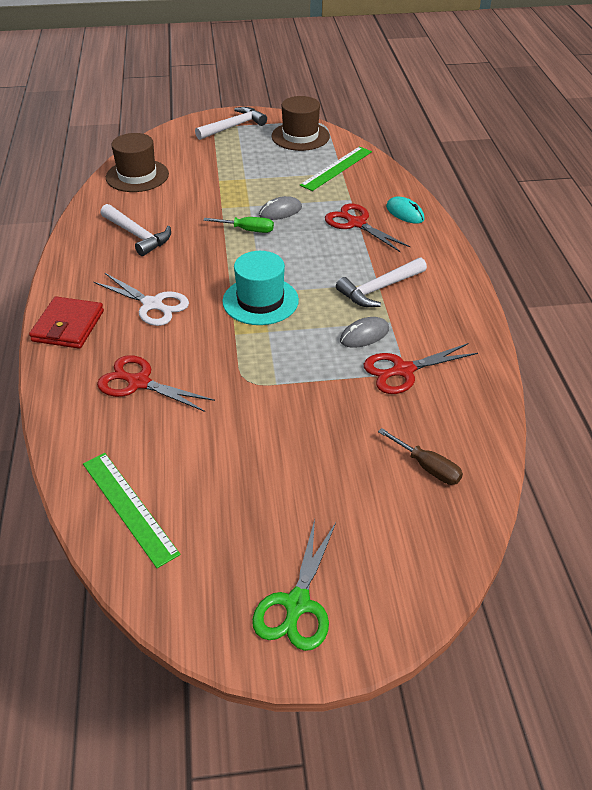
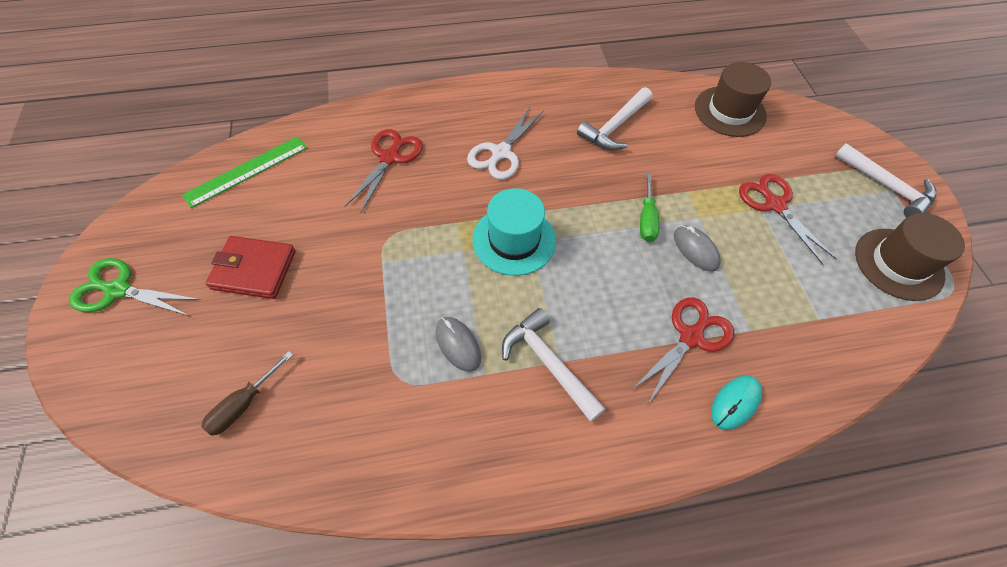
camera: 85 degrees right, 15 degrees up
(68, 326) = (466, 101): red wallet -> red wallet (254, 270)
(336, 168) = (827, 311): green ruler -> none
(403, 370) = (395, 386): red scissors -> red scissors (774, 205)

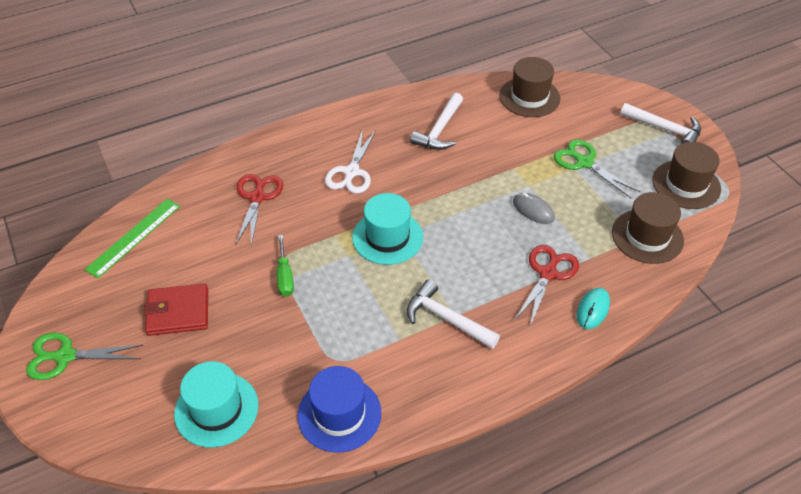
camera: 15 degrees left, 10 degrees down
(244, 404) = (216, 409): brown screwdriver -> turquoise hat
(378, 454) = (339, 414): none -> blue hat
(458, 344) = (371, 324): grey mouse -> none
(646, 219) = (488, 196): green screwdriver -> green screwdriver (285, 276)
(774, 205) = (584, 162): red scissors -> green scissors
(831, 320) = (647, 236): none -> brown hat

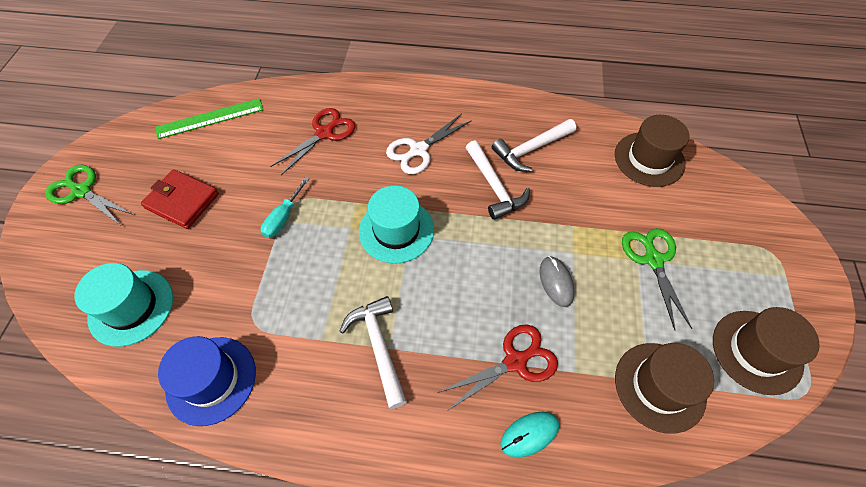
camera: 35 degrees right, 10 degrees up
(285, 276) = (283, 217): green screwdriver -> turquoise screwdriver
(664, 129) = (780, 271): white hammer -> white hammer (494, 186)

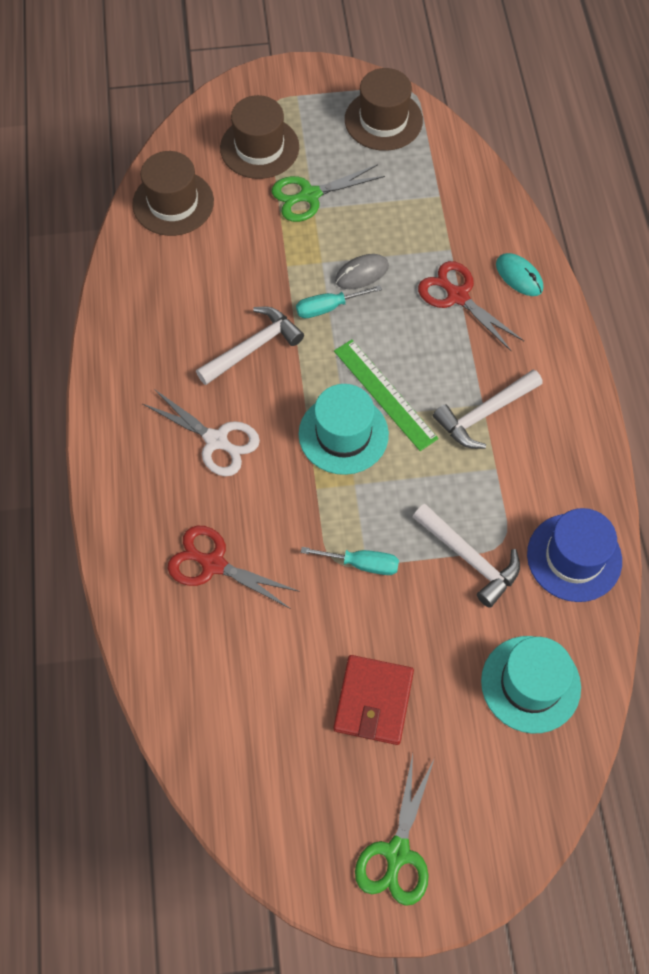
camera: 105 degrees left, 5 degrees up
(210, 118) = (221, 736): green ruler -> green ruler (385, 394)
(523, 247) = (328, 307): none -> turquoise screwdriver
(531, 149) = (185, 318): white hammer -> white hammer (469, 558)
(659, 386) = (441, 187): brown hat -> brown hat (259, 147)

